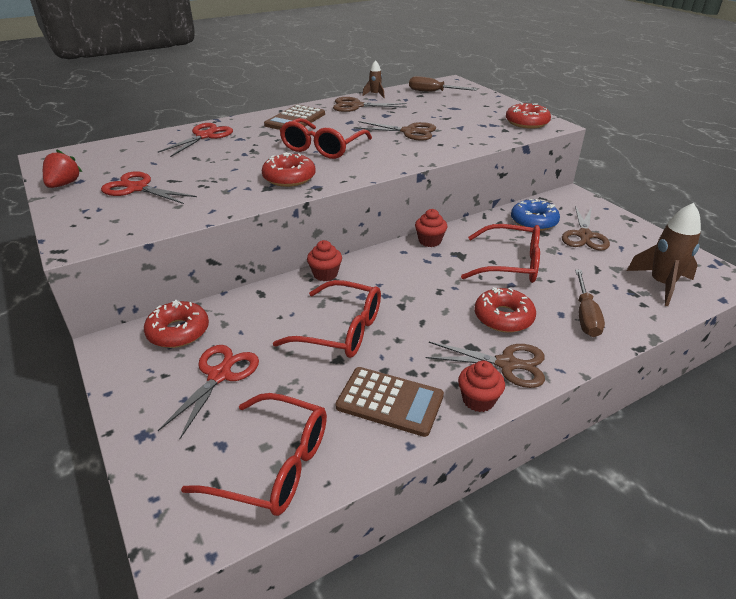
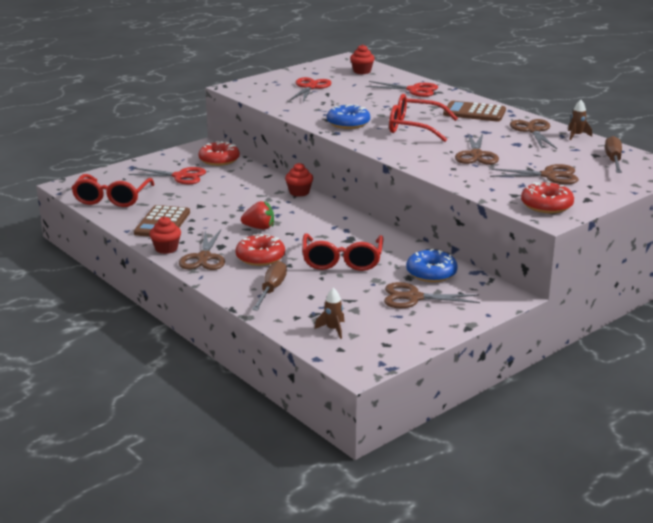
camera: 80 degrees right, 10 degrees down
(64, 184) = (307, 70): red strawberry -> red strawberry (259, 228)
(289, 178) = (348, 123): red donut -> blue donut
(341, 330) = (230, 204): red glasses -> none
(429, 241) = (367, 226): red cupcake -> red cupcake (362, 71)
(463, 114) = (549, 175): none -> brown scissors
(585, 315) = (271, 290): brown screwdriver -> brown screwdriver turned 105 degrees clockwise
(661, 284) = (333, 329): brown rocket -> brown rocket, size x0.52

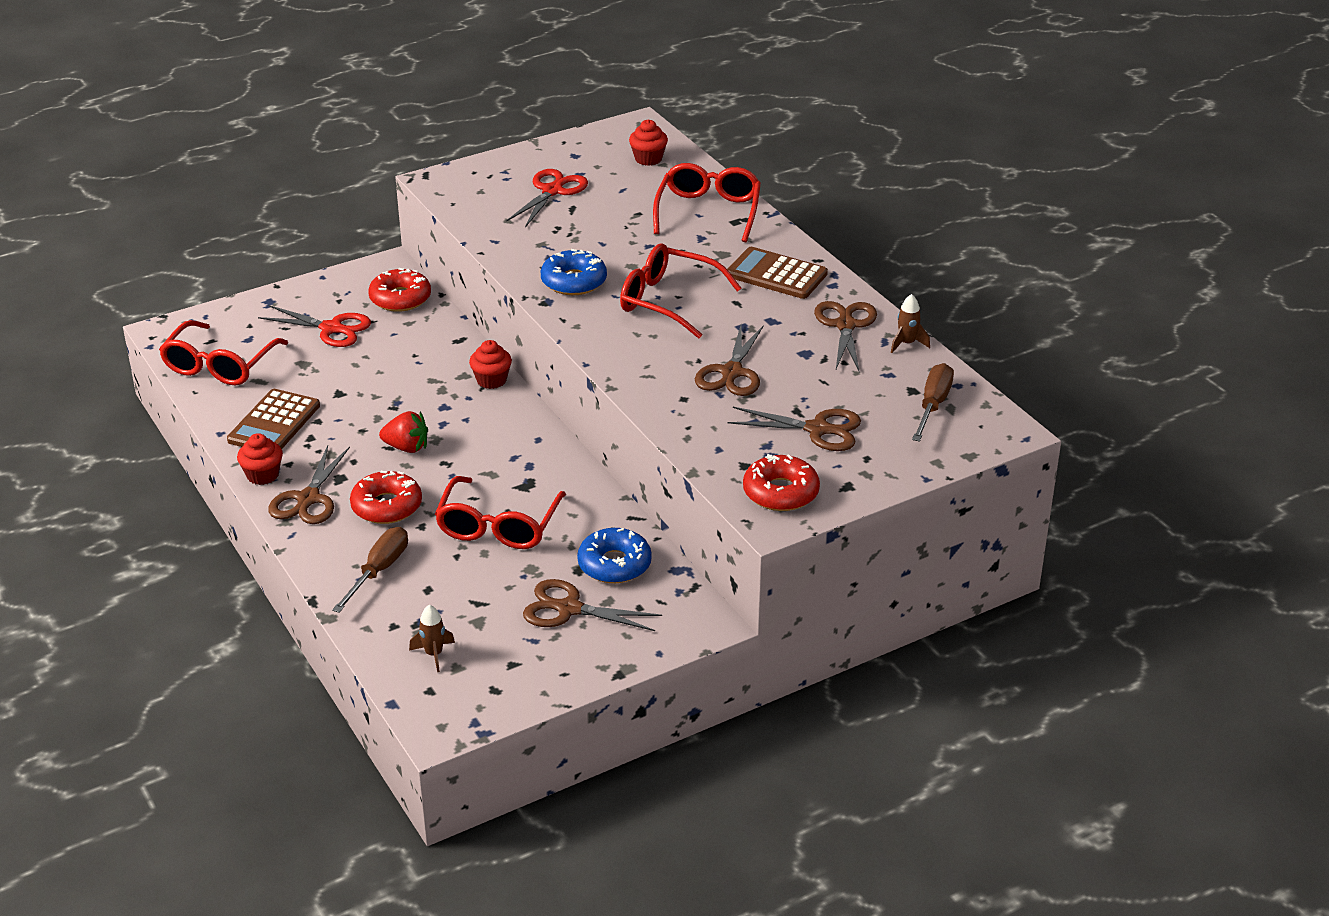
camera: 10 degrees right, 10 degrees up
(414, 90) = (708, 211): red scissors -> red glasses

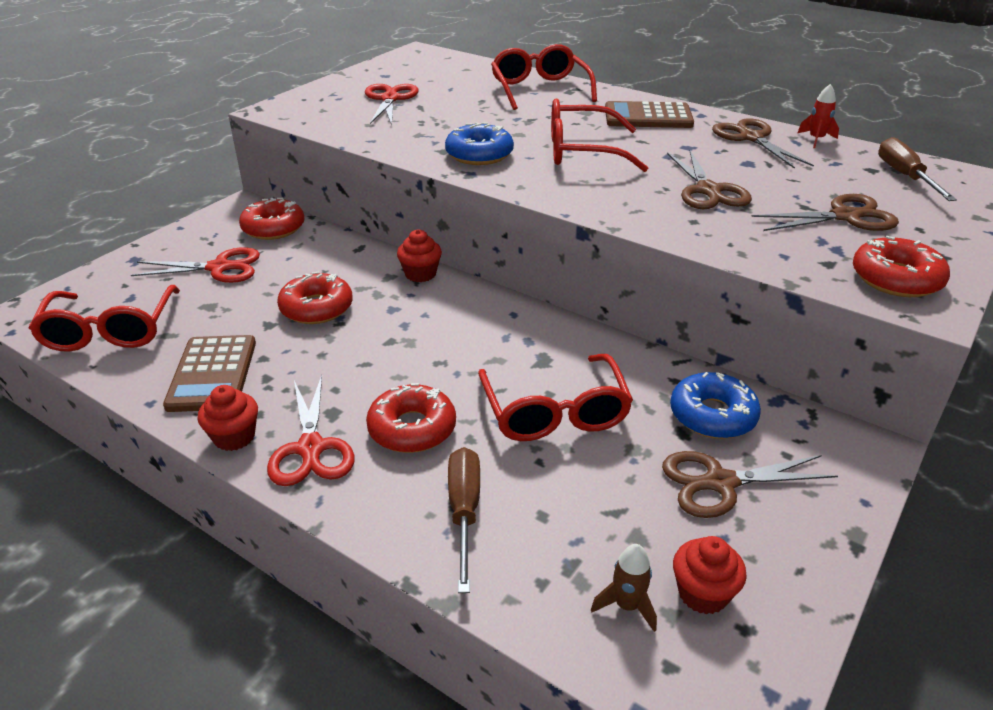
camera: 25 degrees left, 0 degrees up
(308, 499) = (311, 448): brown scissors -> red scissors
(384, 389) = (316, 308): none -> red donut
(406, 447) = (385, 358): red strawberry -> none
(648, 159) = (450, 68): red cupcake -> red cupcake (703, 593)
(907, 343) = (816, 140): brown rocket -> red rocket

